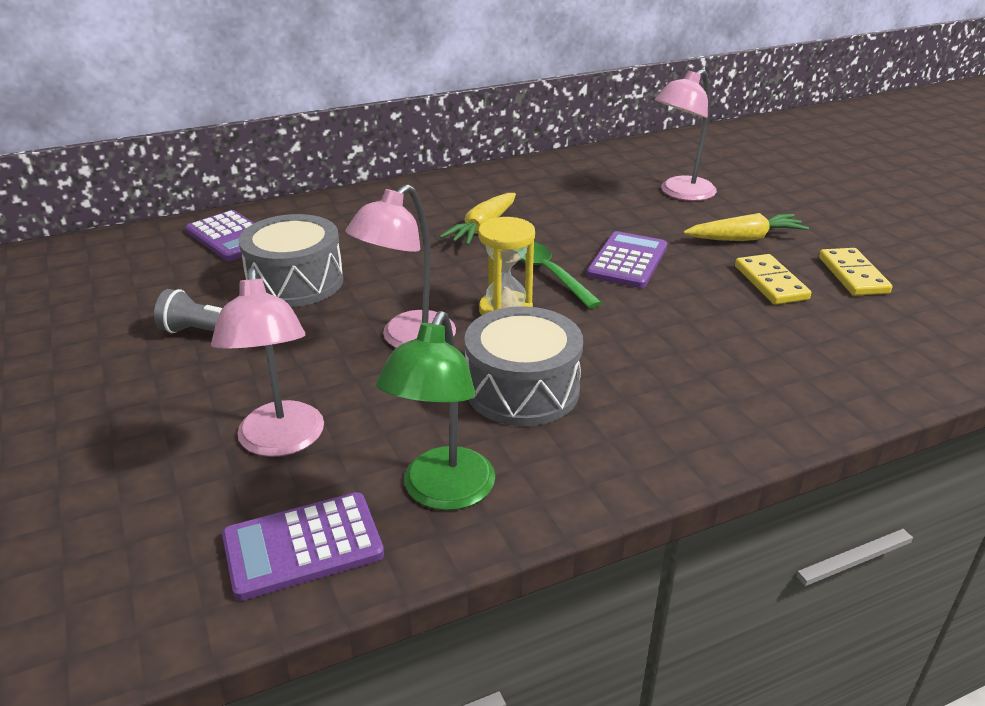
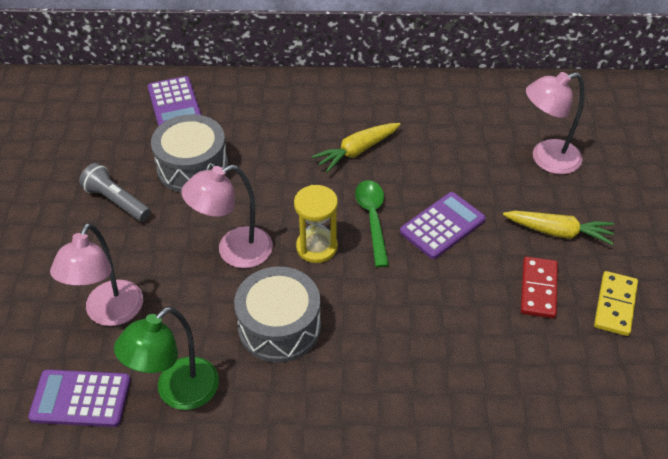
camera: 25 degrees right, 15 degrees up
(771, 282) = (538, 289): yellow domino -> red domino

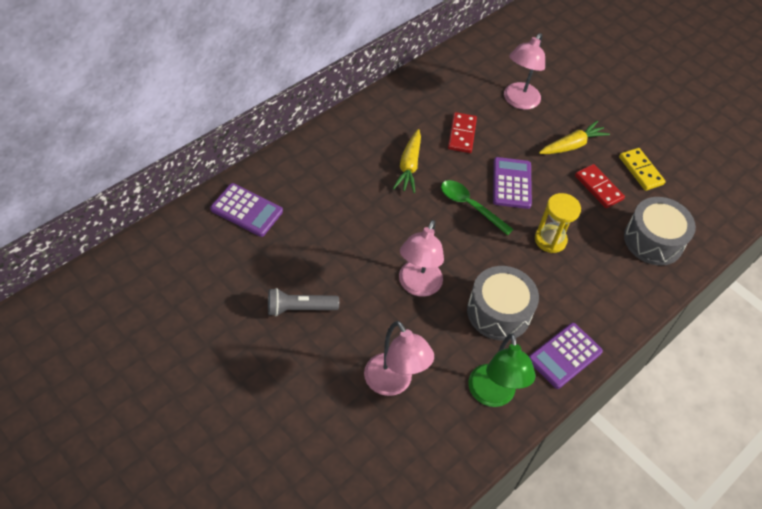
camera: 50 degrees left, 5 degrees up
(81, 399) = (444, 446): purple calculator -> purple calculator (564, 356)
(192, 167) = (319, 248): grey drum -> grey drum (653, 240)
(316, 247) = (460, 247): yellow hourglass -> yellow hourglass (550, 240)
(445, 154) = (461, 134): none -> red domino

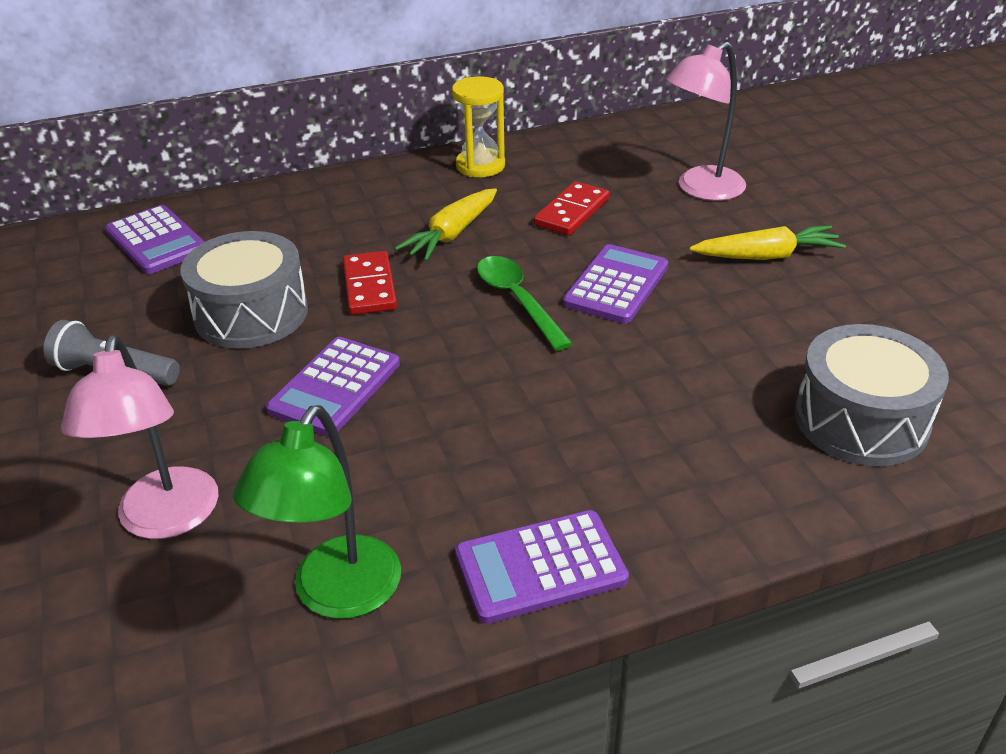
camera: 30 degrees right, 15 degrees down
(417, 286) = (335, 387): pink lamp -> purple calculator
(498, 312) = (455, 460): grey drum -> grey drum (251, 313)
(550, 240) = (637, 375): yellow hourglass -> yellow hourglass (480, 166)
(598, 187) = (785, 320): red domino -> red domino (370, 286)
(640, 171) = (889, 312): yellow domino -> none

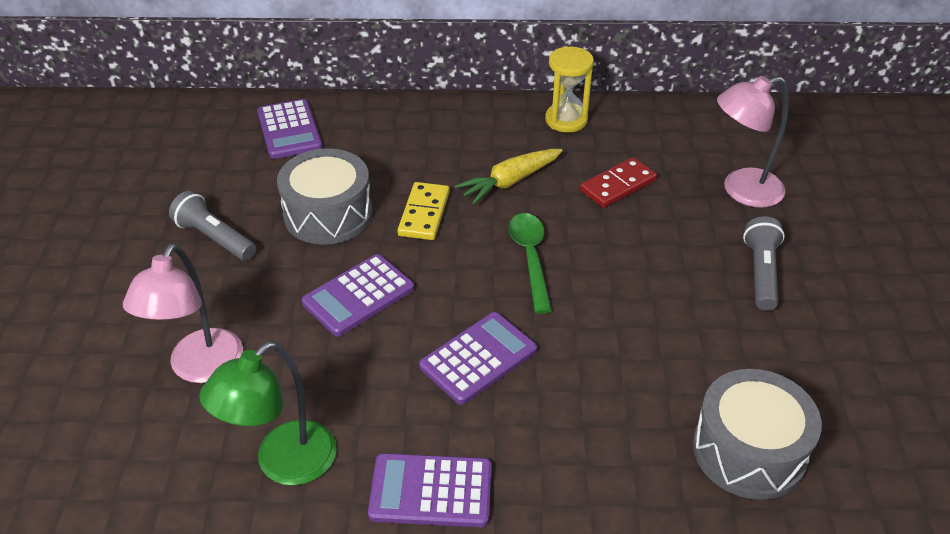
camera: 20 degrees right, 5 degrees up
(370, 286) = (424, 214): red domino -> yellow domino
(616, 285) = (617, 266): purple calculator -> purple calculator (478, 358)
(767, 256) = (761, 273): yellow carrot -> grey flashlight

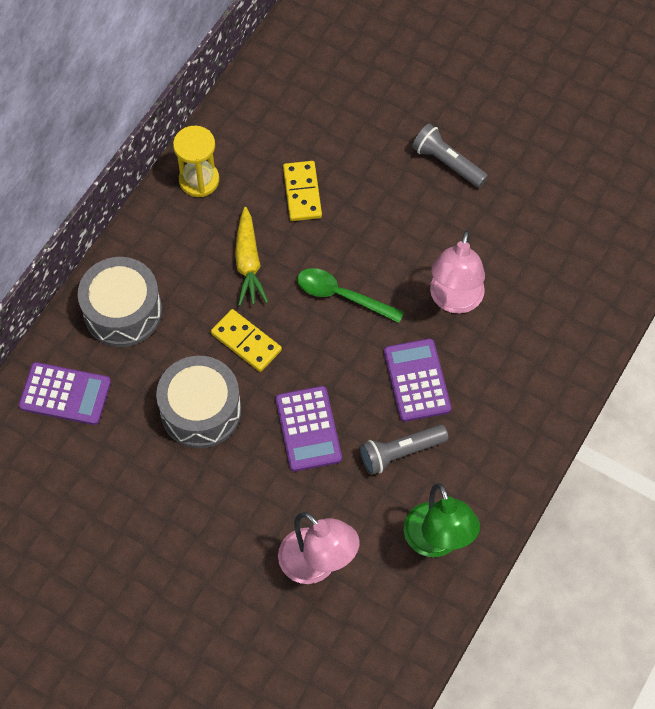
camera: 60 degrees left, 20 degrees up
(214, 238) = (176, 506): grey flashlight -> grey flashlight (400, 453)
(431, 491) = (508, 463): purple calculator -> none
(618, 185) = (302, 192): red domino -> yellow domino
(741, 191) = (361, 117): pink lamp -> pink lamp (454, 300)
(749, 451) = (580, 270): grey drum -> grey drum (123, 311)

